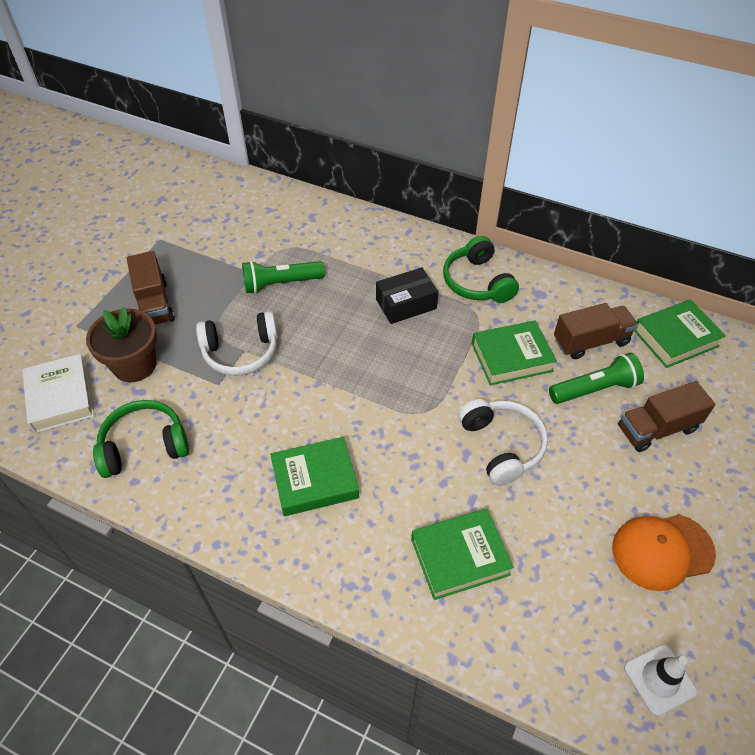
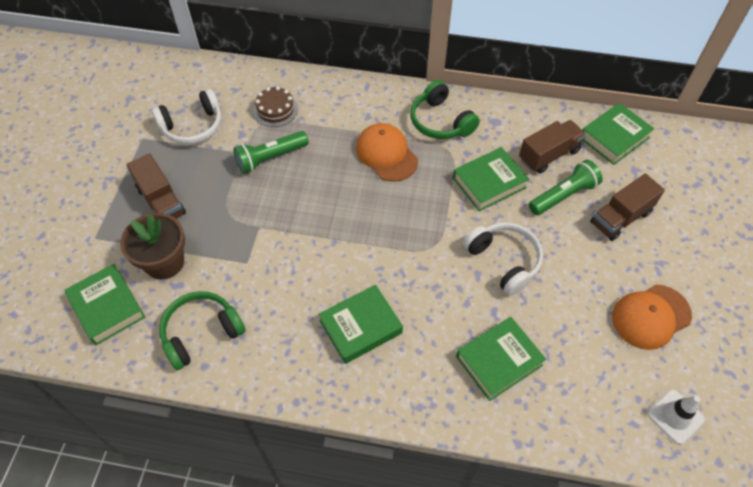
camera: 15 degrees left, 5 degrees up
(61, 397) = (107, 307): white book -> green book
(241, 352) = (257, 229): white headphones -> white headphones (193, 126)
(303, 236) = (275, 109): none -> brown cake
(406, 304) = (386, 154): black box -> orange cap

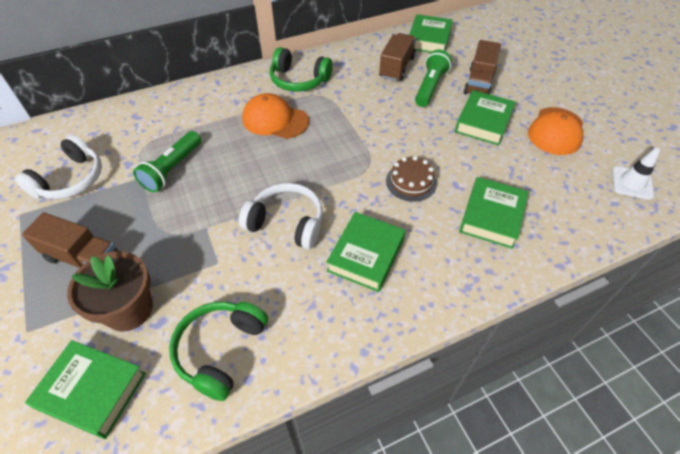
camera: 35 degrees left, 5 degrees down
(275, 109) = (147, 131): brown cake -> brown cake (411, 182)
(489, 183) = (372, 103): green book -> green book (483, 122)
(504, 261) = (430, 147): white headphones -> white headphones (286, 223)

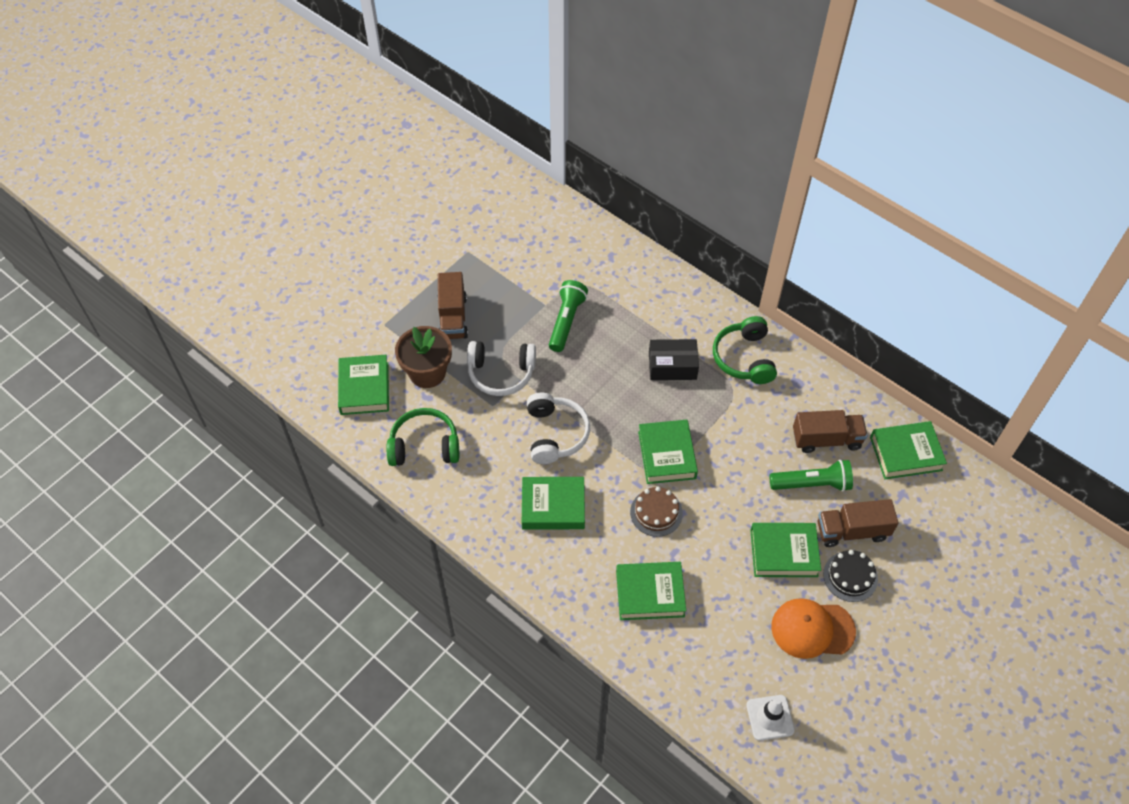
camera: 65 degrees right, 5 degrees up
(70, 180) = (516, 259): white headphones -> white headphones (501, 373)
(172, 169) = (566, 321): green flashlight -> green flashlight turned 105 degrees clockwise
(275, 120) = (672, 366): orange cap -> black box
(358, 154) = (667, 455): none -> green book
(516, 97) = (850, 576): none -> black cake

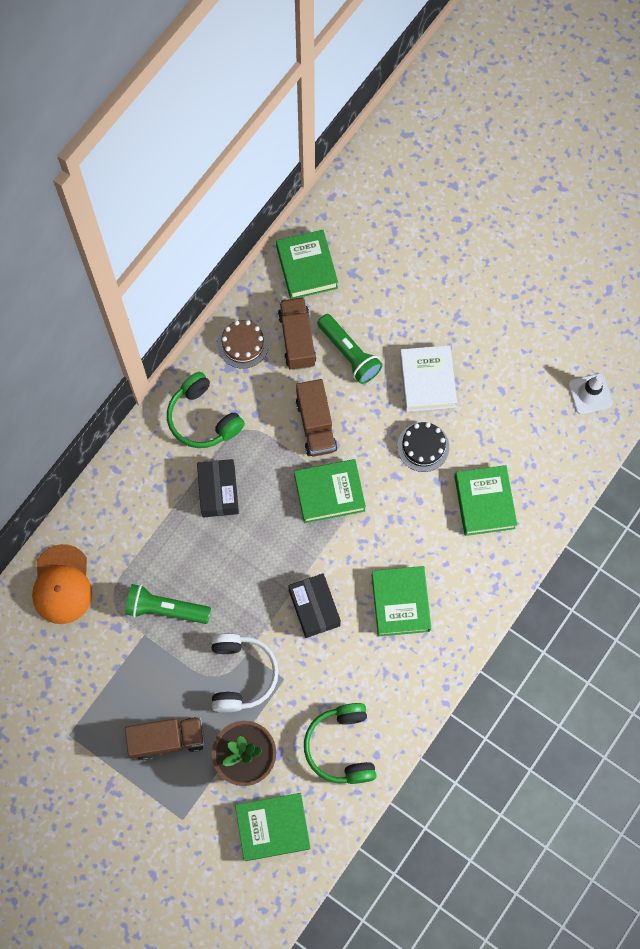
camera: 95 degrees left, 15 degrees up
(555, 434) = (314, 608): white headphones -> black box
(656, 512) = (396, 500): brown cake -> brown cake (243, 344)
(744, 358) = (203, 418): green headphones -> green headphones turned 60 degrees clockwise
(783, 553) = (427, 381): green book -> white book
(812, 484) = (349, 354): green flashlight -> green flashlight turned 150 degrees clockwise
(812, 629) = (501, 357): orange cap -> orange cap (62, 585)
(850, 576) = (444, 323): black cake -> black cake (423, 447)
(852, 531) = (397, 319): brown truck -> brown truck (316, 425)

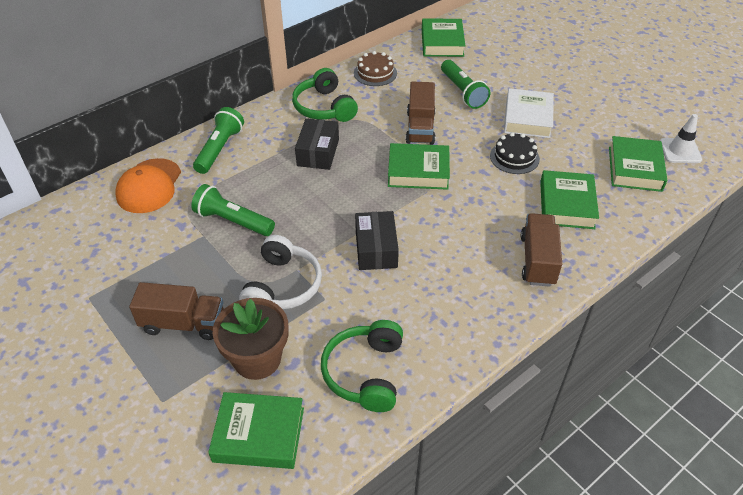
camera: 15 degrees right, 25 degrees down
(113, 513) = (220, 149): none -> green flashlight
(297, 339) = (421, 77): brown truck -> brown truck (537, 260)
(400, 602) = (465, 262): green book -> green book (635, 169)

